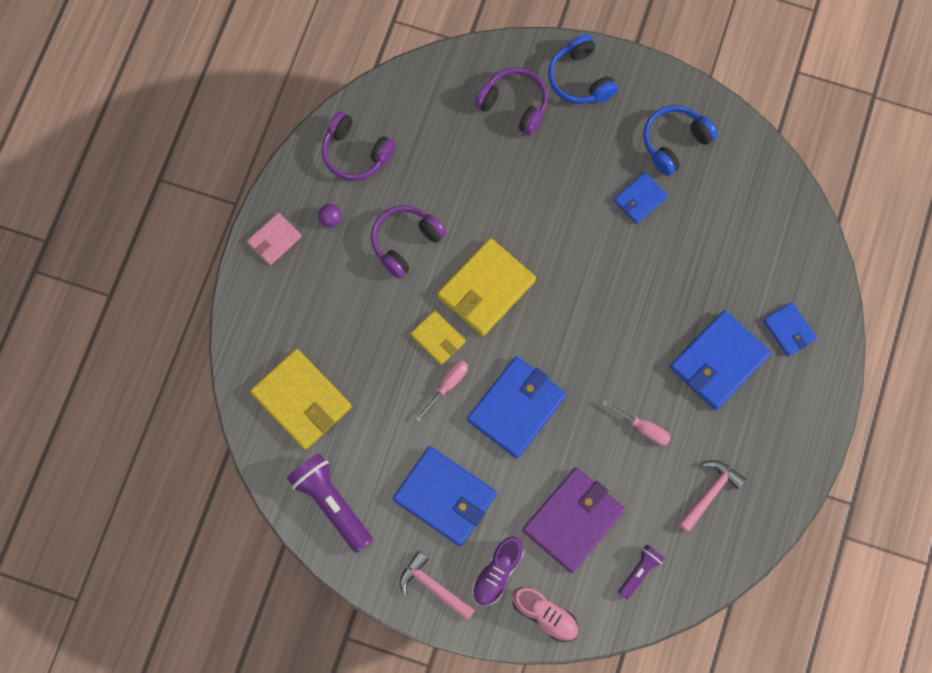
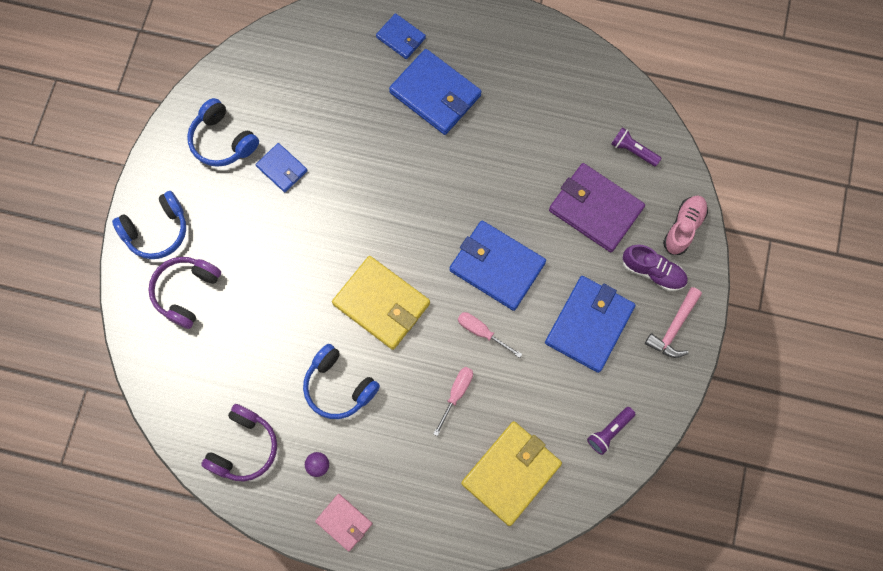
camera: 95 degrees left, 0 degrees up
(331, 503) = (609, 432): purple flashlight -> purple flashlight, size x0.54
(405, 242) = (339, 386): purple headphones -> blue headphones
(438, 338) = (435, 345): yellow wallet -> none
(643, 428) = (504, 154): pink screwdriver -> pink screwdriver (456, 394)
(710, 493) = (556, 96): pink hammer -> none
(789, 330) = (401, 38): blue wallet -> blue wallet turned 75 degrees clockwise

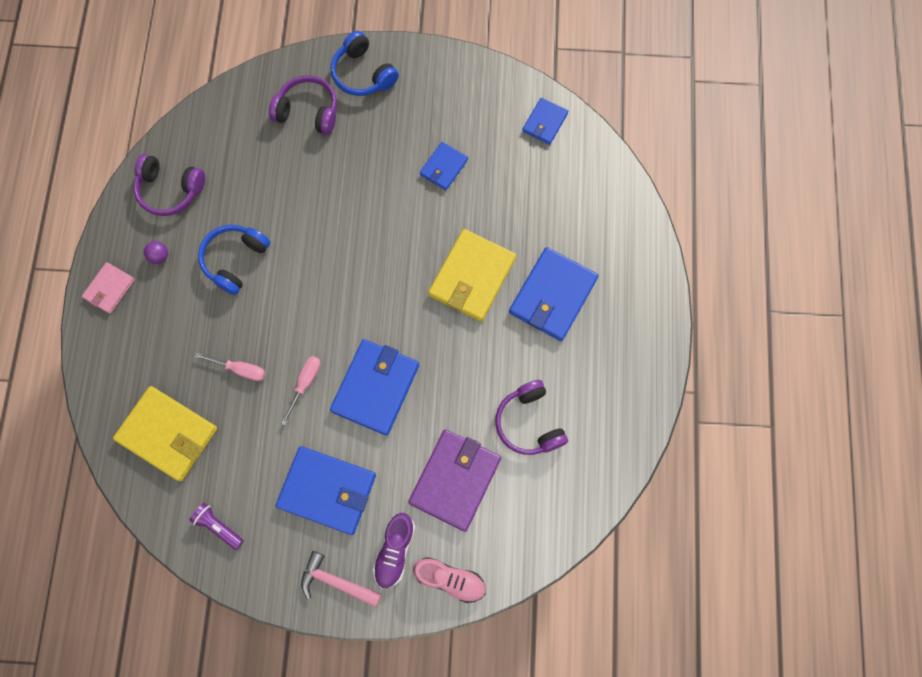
camera: 80 degrees right, 0 degrees up
(223, 141) = (462, 109): blue headphones -> none
(381, 304) = (321, 284): yellow wallet -> yellow wallet (472, 277)
(401, 38) = (609, 251): blue wallet -> blue wallet (545, 122)
(552, 136) = (529, 423): none -> purple headphones
(633, 151) = (530, 512): purple flashlight -> none

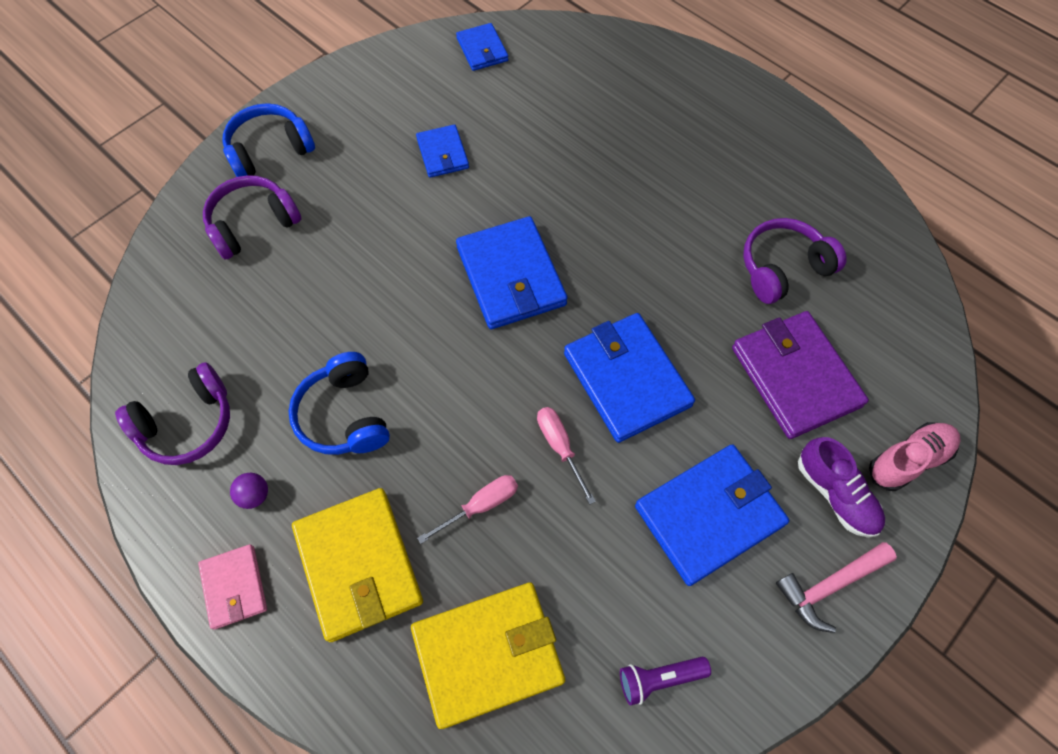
camera: 50 degrees left, 10 degrees down
(363, 74) = (269, 150): blue headphones -> blue headphones turned 150 degrees clockwise
(472, 277) = (582, 209): yellow wallet -> yellow wallet (359, 565)
(529, 423) = (783, 268): purple headphones -> purple headphones turned 135 degrees clockwise
(553, 296) = (664, 160): blue wallet -> blue wallet (511, 276)

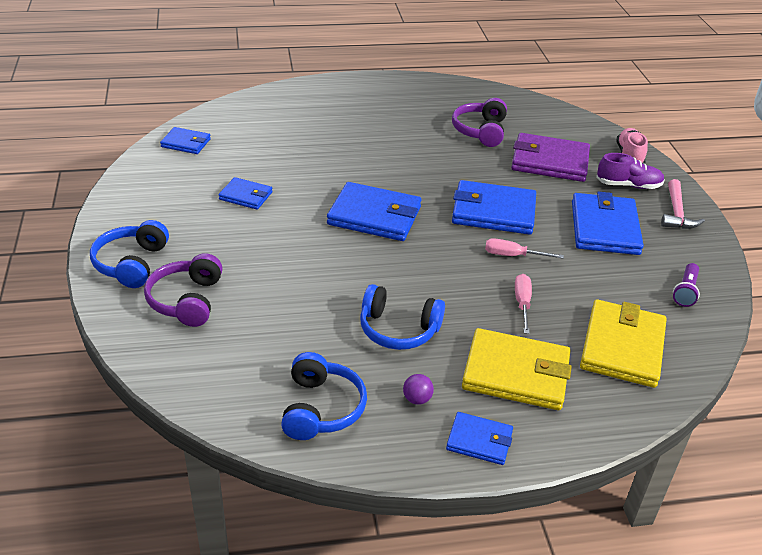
camera: 55 degrees left, 25 degrees down
(188, 424) = (321, 408): purple headphones -> blue headphones
(234, 587) = (479, 441): pink wallet -> blue wallet

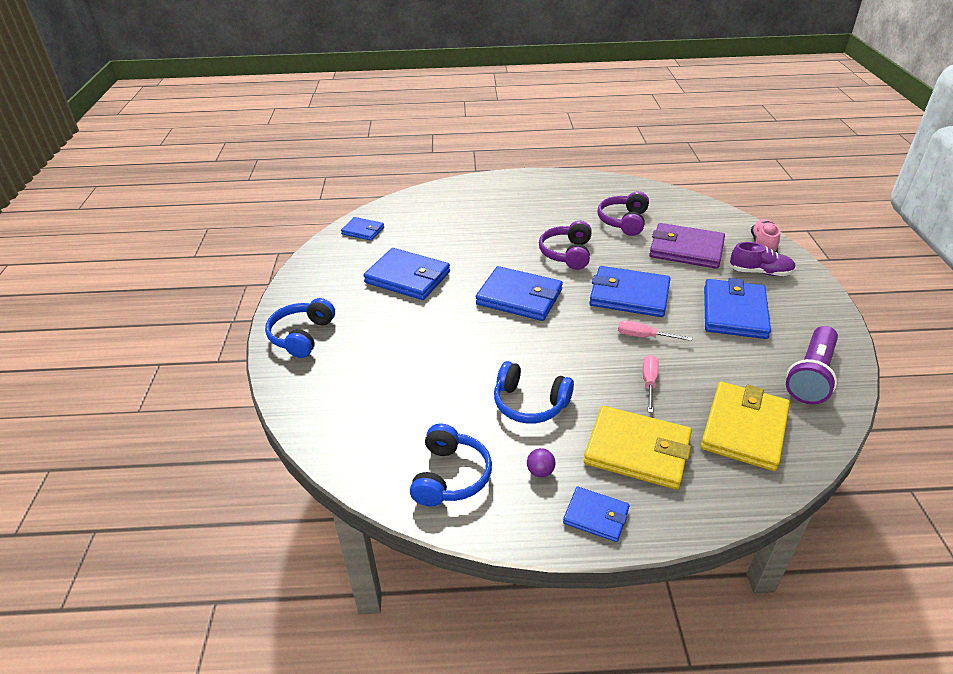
camera: 10 degrees right, 0 degrees up
(186, 300) = (344, 370): purple headphones -> purple headphones (567, 254)
(246, 196) = (408, 277): blue wallet -> blue wallet, size x1.81
(676, 213) = (806, 299): pink hammer -> none
(685, 291) = (811, 376): purple flashlight -> purple flashlight, size x1.84

